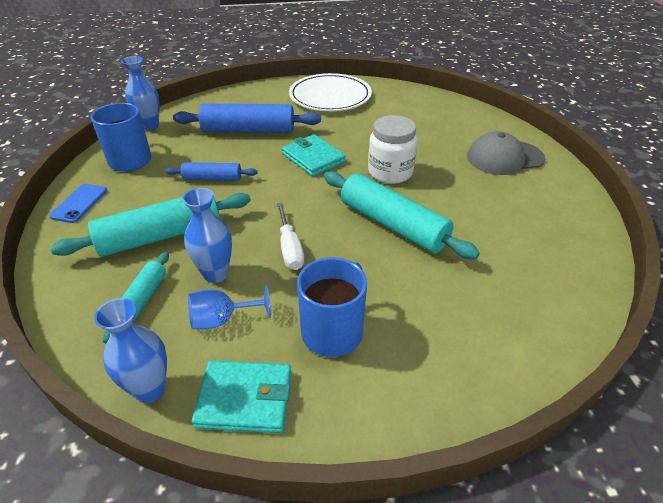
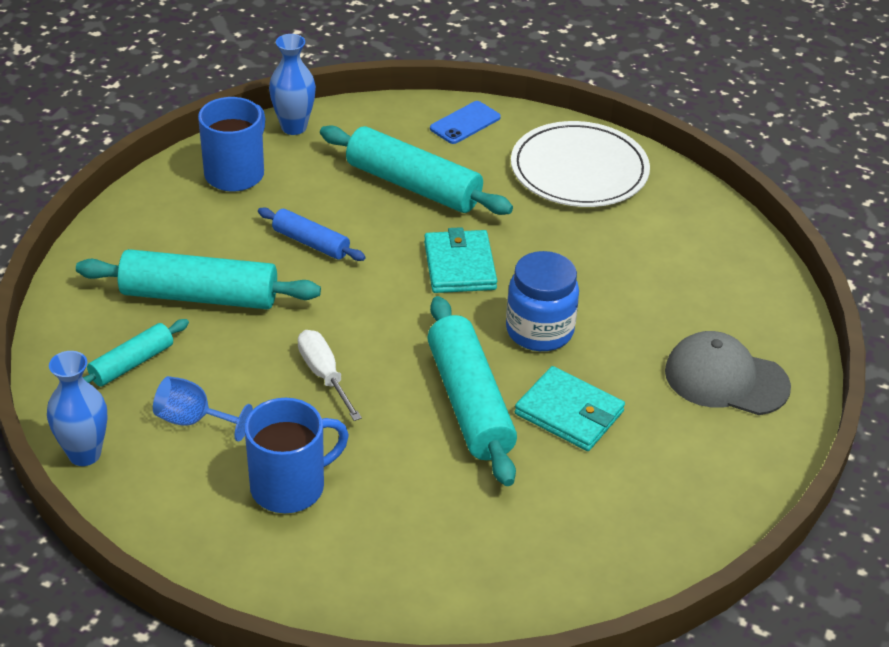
camera: 30 degrees right, 0 degrees up
(79, 203) = (143, 214): blue phone -> blue phone (465, 123)
(215, 274) = (223, 368): blue vase -> none
(245, 398) = (158, 504): turquoise wallet -> turquoise wallet (569, 412)
(248, 130) = (413, 185): blue rolling pin -> turquoise rolling pin
(290, 248) = (324, 375): white screwdriver -> white screwdriver turned 135 degrees clockwise
(390, 172) = (539, 331): white jar -> blue jar

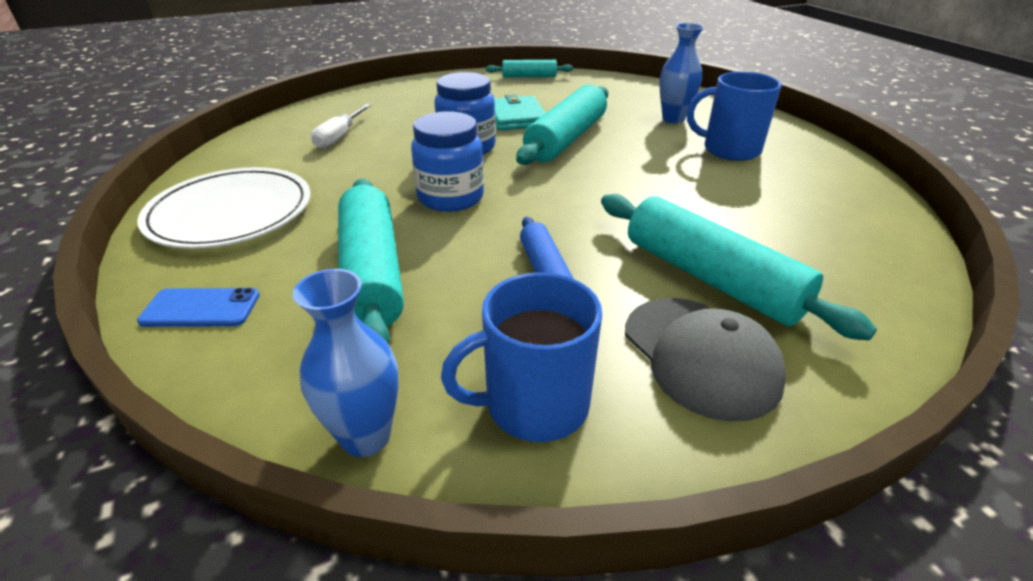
camera: 135 degrees left, 5 degrees down
(84, 454) = (892, 215): blue vase -> blue vase (673, 119)
(132, 363) = (820, 254): turquoise rolling pin -> turquoise rolling pin (529, 76)
(193, 420) = (780, 199): blue goblet -> none
(324, 375) = (648, 183): white screwdriver -> white screwdriver (339, 137)
(459, 266) = (450, 197): turquoise wallet -> blue jar
(726, 379) = (414, 99): grey cap -> grey cap (700, 356)

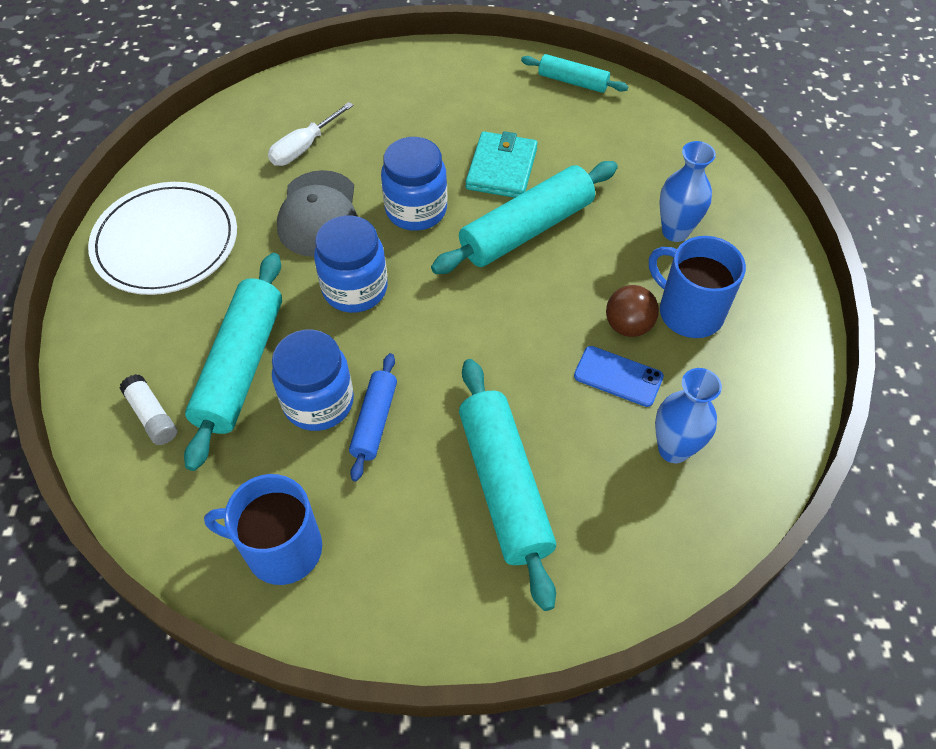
camera: 25 degrees right, 20 degrees up
(201, 308) = (108, 358): blue phone -> blue phone (618, 376)
(286, 339) = (152, 416): none -> white glue stick
(366, 437) = (165, 526): blue vase -> blue vase (673, 449)
(476, 275) = (318, 402): none -> blue jar
(696, 165) = (628, 325): none -> brown ball
(700, 356) = (427, 560): grey cap -> grey cap (318, 214)

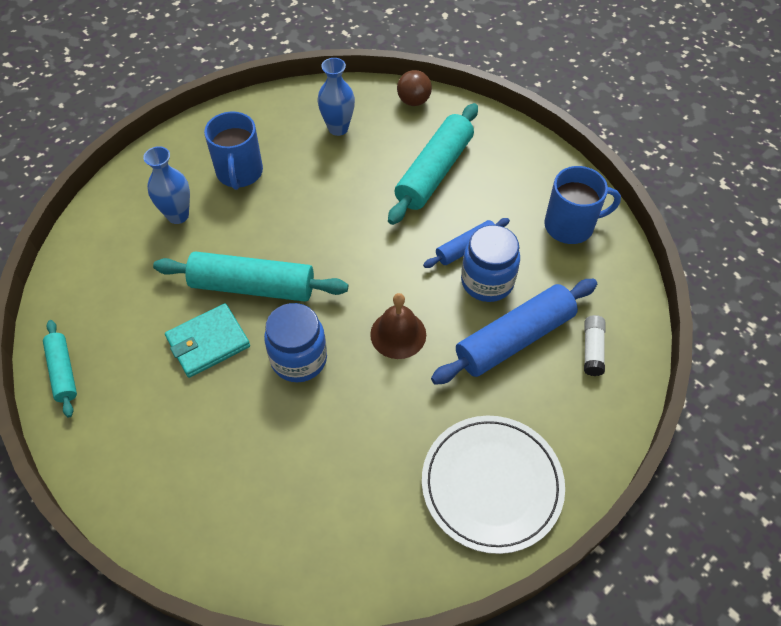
camera: 135 degrees left, 0 degrees up
(240, 367) = (514, 339): turquoise rolling pin -> blue rolling pin
(281, 549) = (570, 226): blue mug -> blue mug turned 60 degrees counterclockwise
(304, 147) = (313, 490): white screwdriver -> none
(318, 214) = (364, 413): grey cap -> none
(355, 289) = (398, 334): blue jar -> brown bell
(618, 376) = (318, 173): blue phone -> none
(628, 325) = (278, 191): brown ball -> brown ball (413, 101)

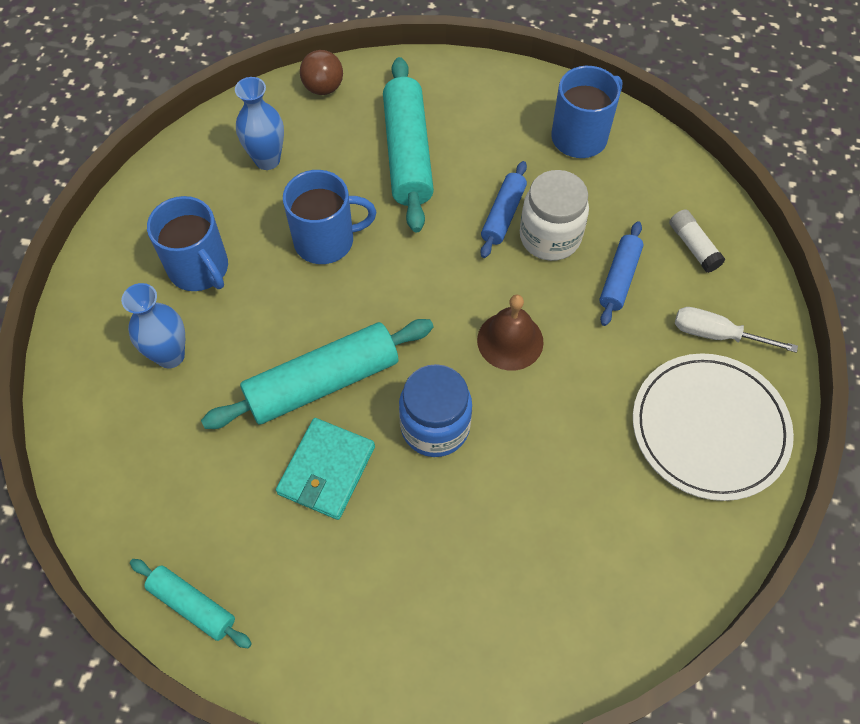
camera: 35 degrees left, 5 degrees up
(331, 199) = (326, 240): none -> blue mug
(487, 282) = (550, 237): blue jar -> white jar
(514, 339) = (619, 278): blue rolling pin -> blue rolling pin, size x0.55
(556, 423) = (717, 334): none -> white screwdriver

